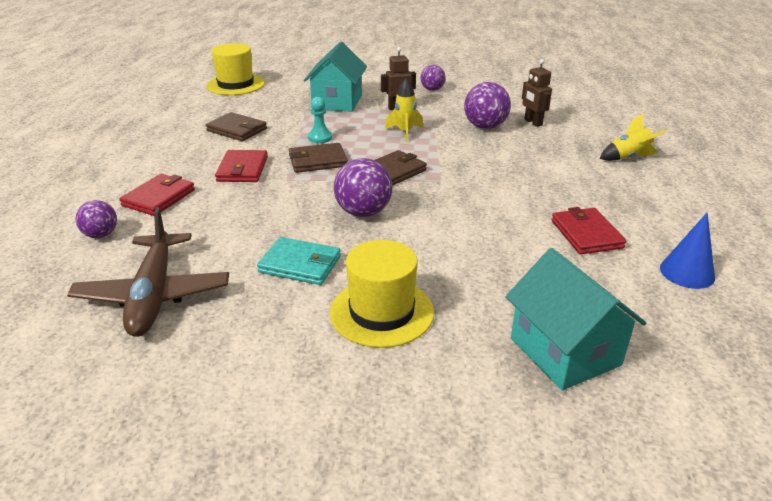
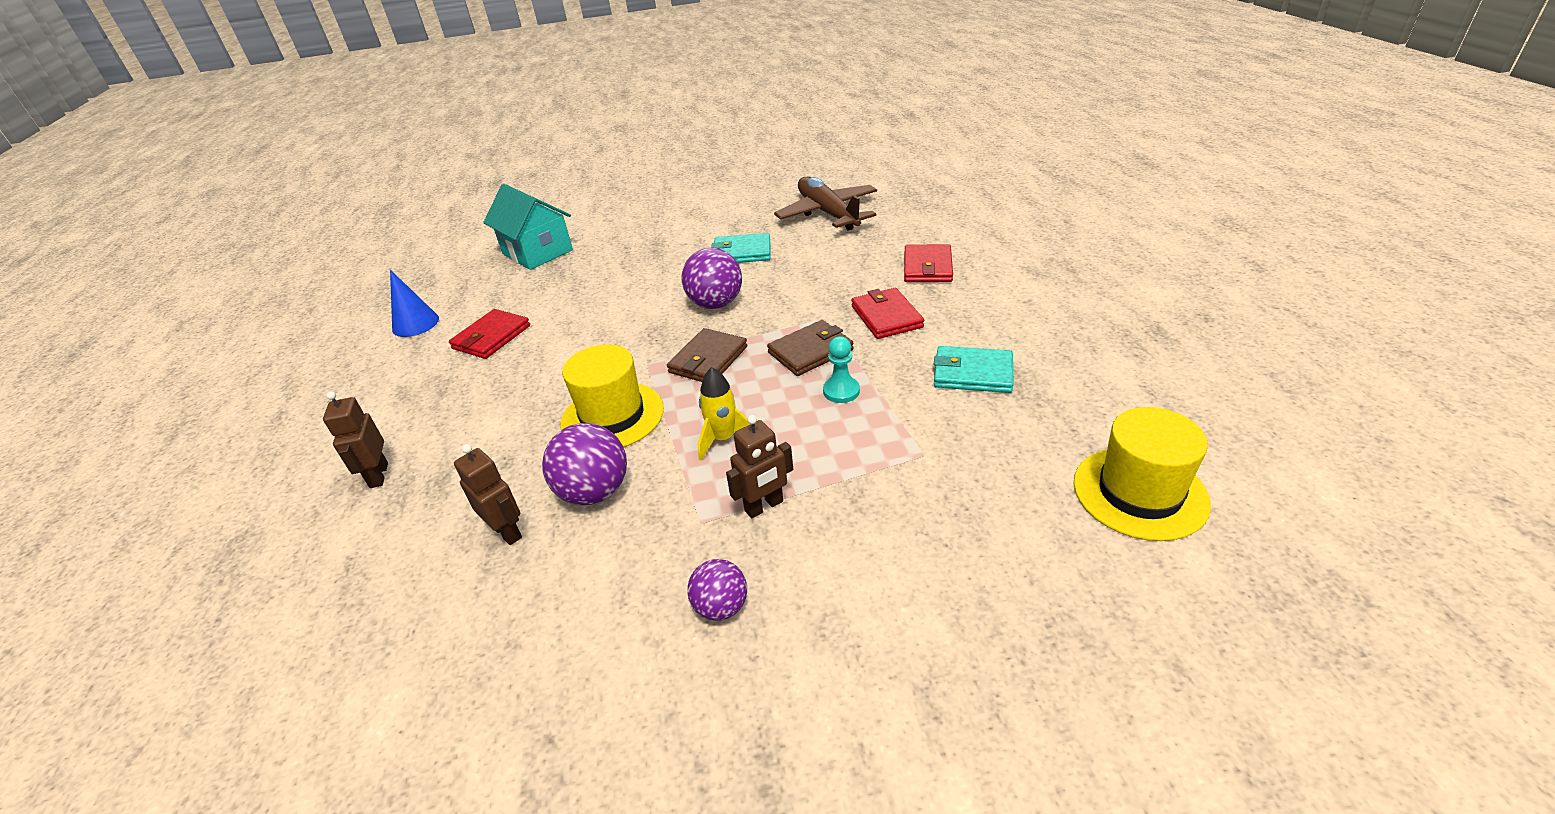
camera: 165 degrees right, 5 degrees up
(101, 235) = (925, 231): purple ball -> none
(237, 130) = (972, 373): brown wallet -> turquoise wallet
(337, 102) = (887, 491): turquoise house -> none
(381, 312) = (663, 242): yellow hat -> yellow hat (612, 416)
(586, 234) = (491, 337): red wallet -> red wallet turned 60 degrees clockwise
(629, 157) = (378, 475): yellow rocket -> brown robot

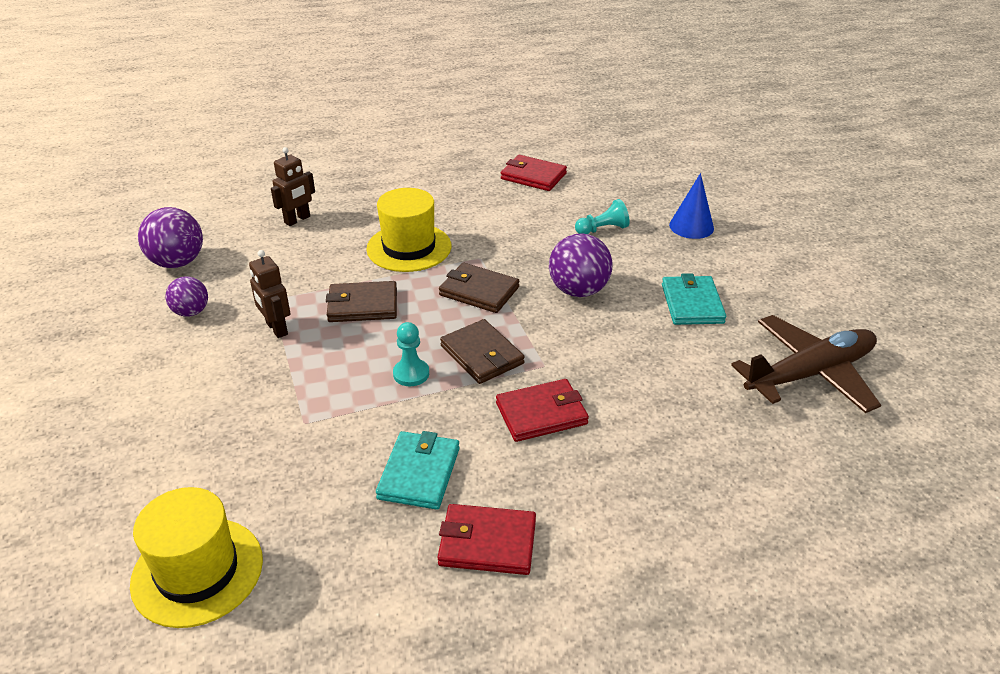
camera: 85 degrees right, 0 degrees up
(378, 475) = (371, 163): brown robot -> none
(415, 324) = (558, 139): blue cone -> blue cone (691, 226)
(537, 252) = (685, 175): turquoise house -> none
(594, 492) = (322, 249): purple ball -> purple ball (177, 262)
(616, 293) = (602, 229): none -> turquoise pawn
(724, 439) = (362, 305): yellow rocket -> brown wallet
(927, 267) = (659, 460): red wallet -> red wallet (487, 543)

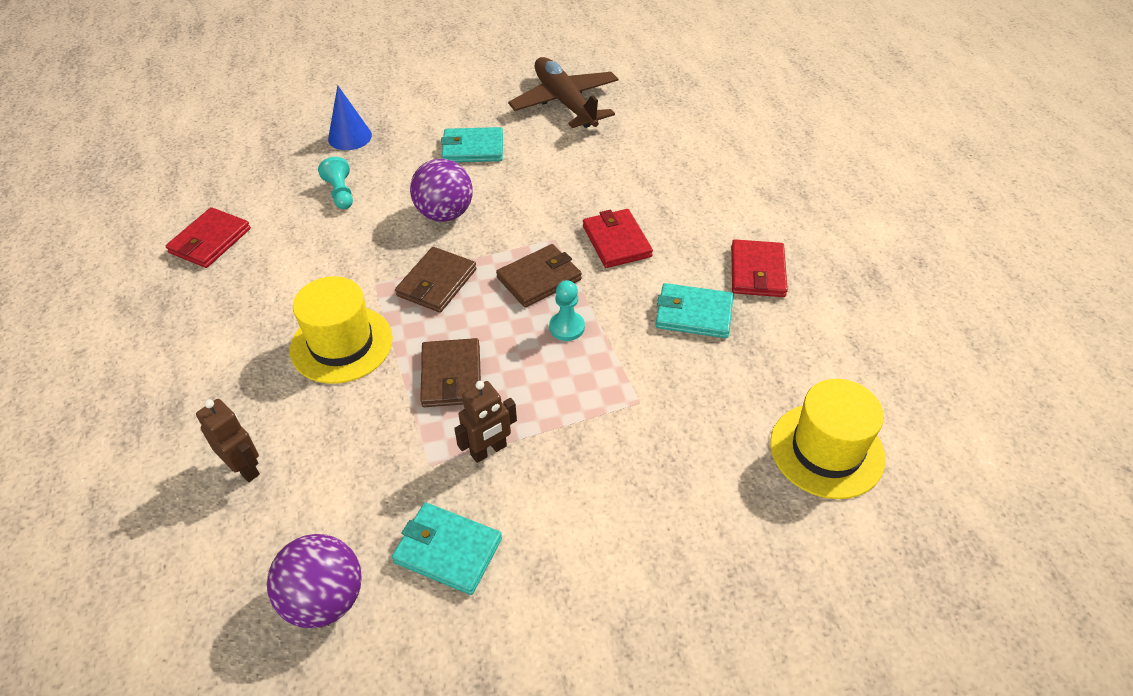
camera: 90 degrees left, 10 degrees up
(191, 312) = (447, 550): purple ball -> turquoise wallet

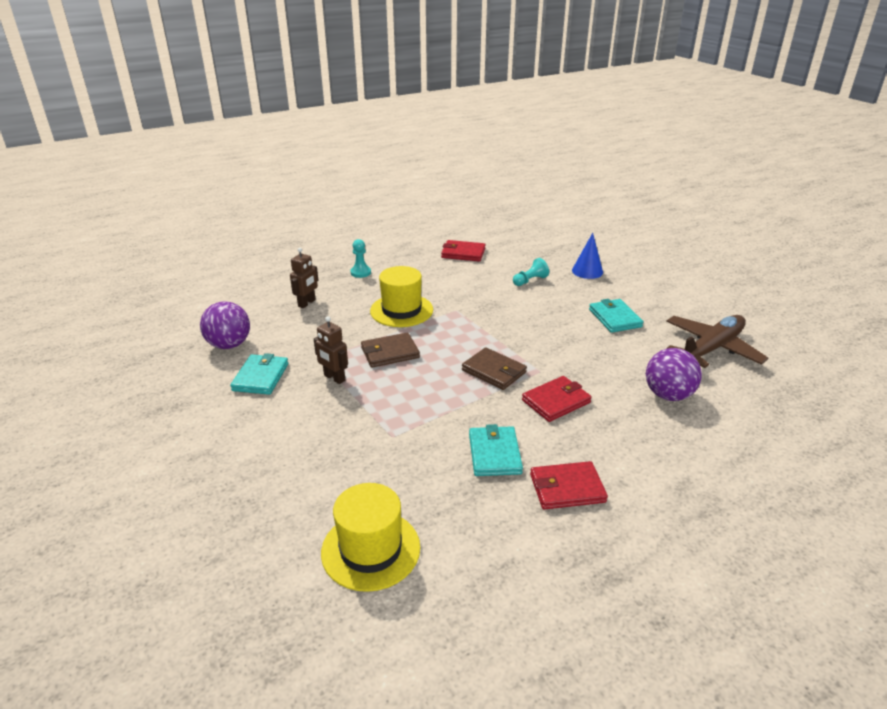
camera: 75 degrees right, 15 degrees down
(437, 283) = (468, 331): brown wallet -> none
(445, 214) = (536, 321): purple ball -> purple ball (668, 395)
(567, 327) = (451, 391): turquoise pawn -> turquoise pawn (360, 272)

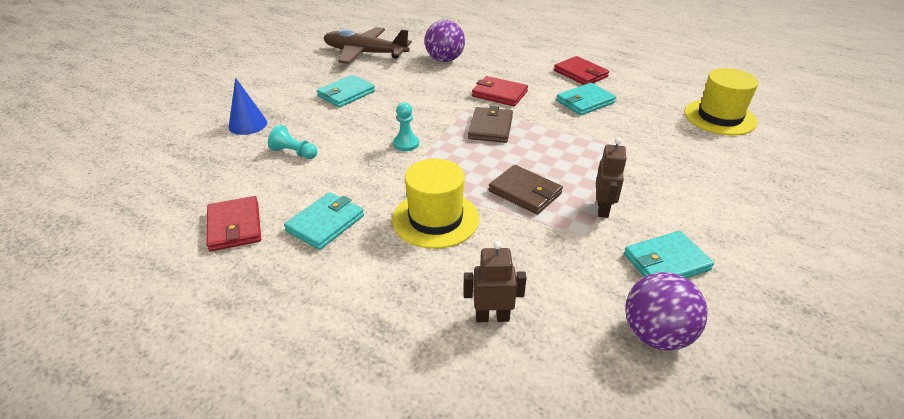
camera: 120 degrees left, 5 degrees up
(360, 272) = (358, 306): turquoise pawn -> turquoise pawn (406, 144)
(437, 277) = (325, 223): none -> turquoise wallet

